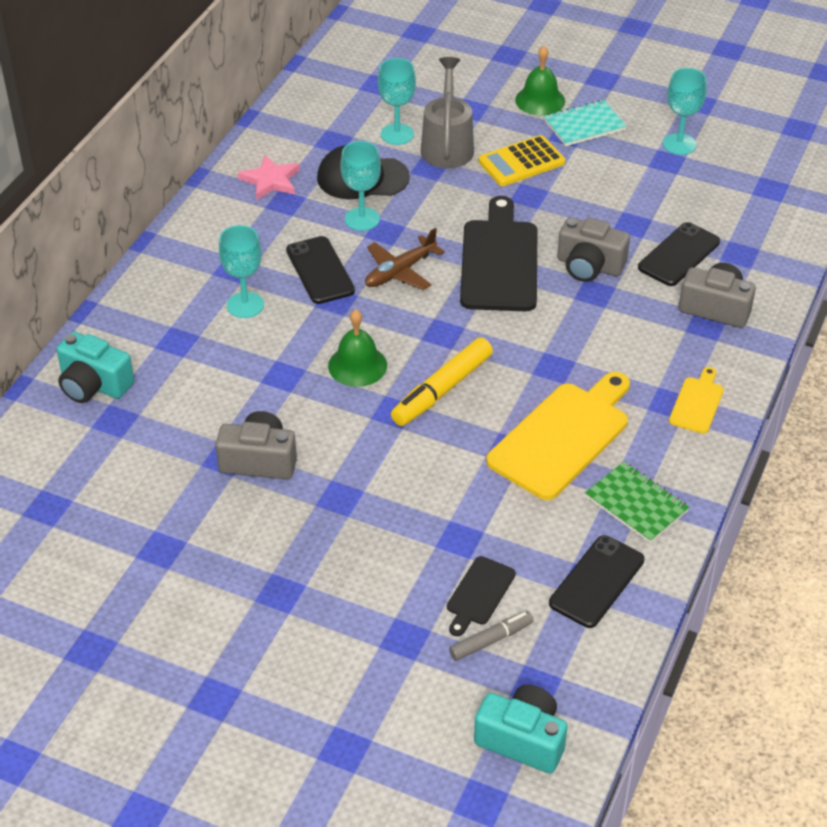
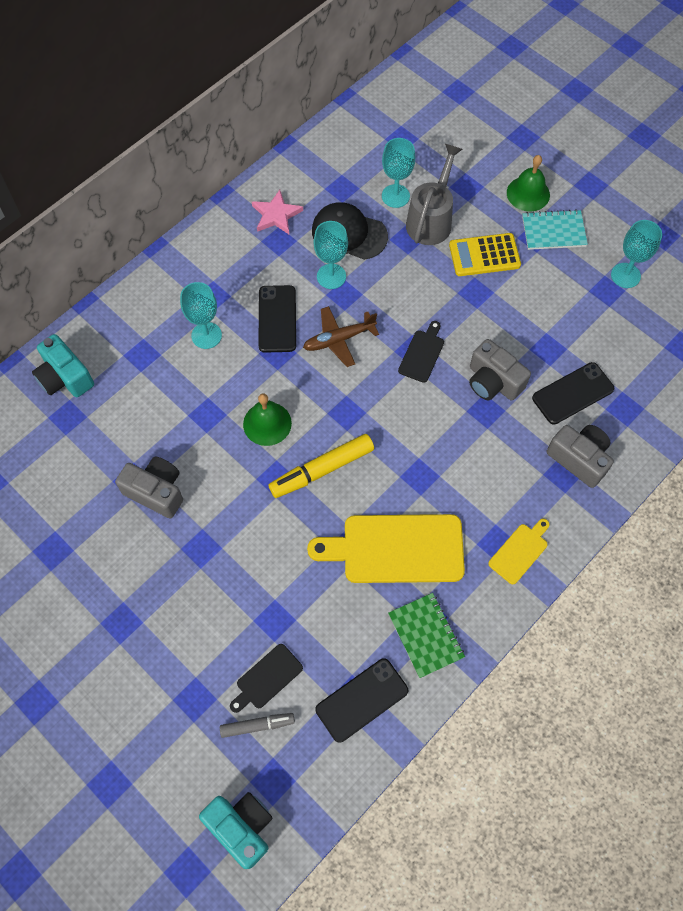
camera: 20 degrees right, 20 degrees up
(499, 261) = (422, 354): black cutting board -> black cutting board, size x0.49
(562, 437) = (396, 548): yellow cutting board -> yellow cutting board turned 150 degrees counterclockwise

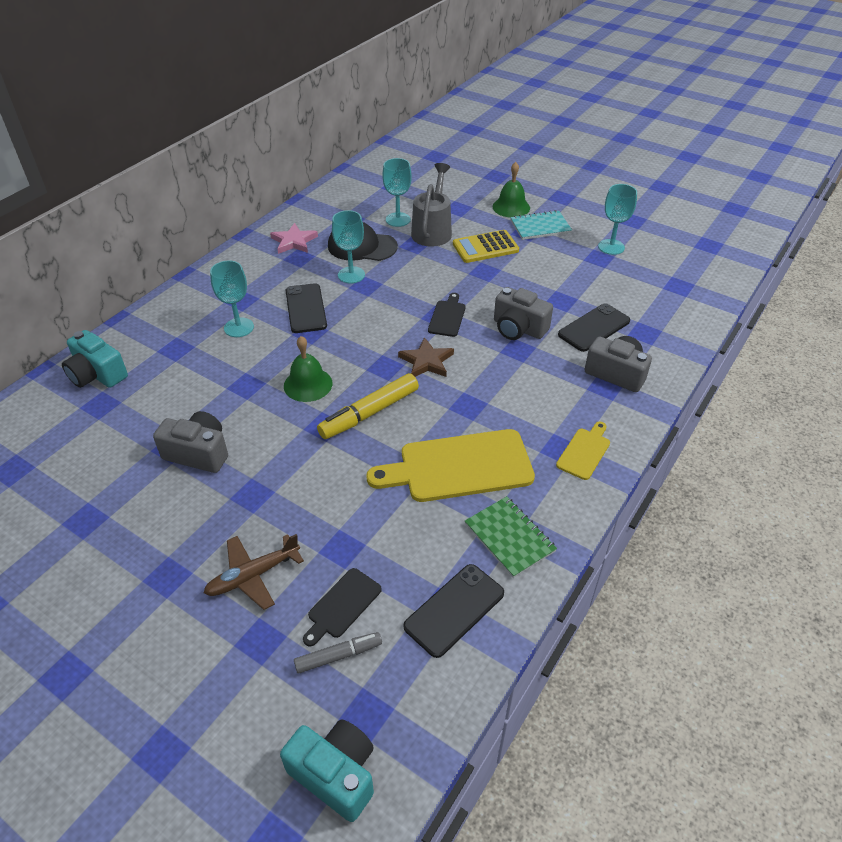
camera: 10 degrees left, 20 degrees down
(339, 339) = (367, 316): brown plane -> brown plane (253, 575)
(389, 412) = (426, 361): none -> brown star

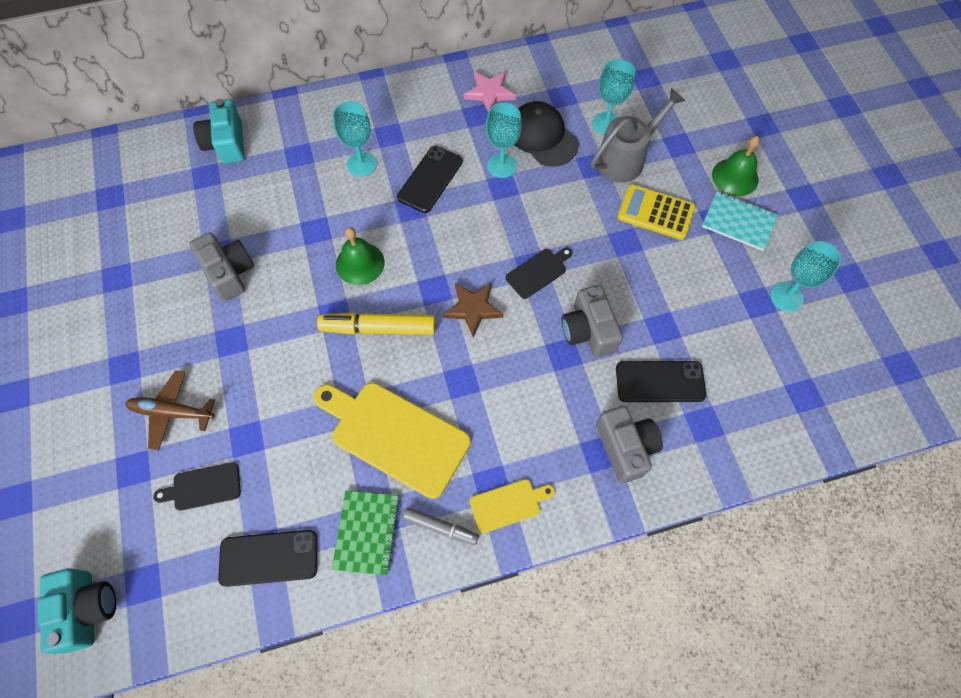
camera: 40 degrees right, 20 degrees up
(338, 656) = (165, 525): grey marker -> grey marker (440, 527)

